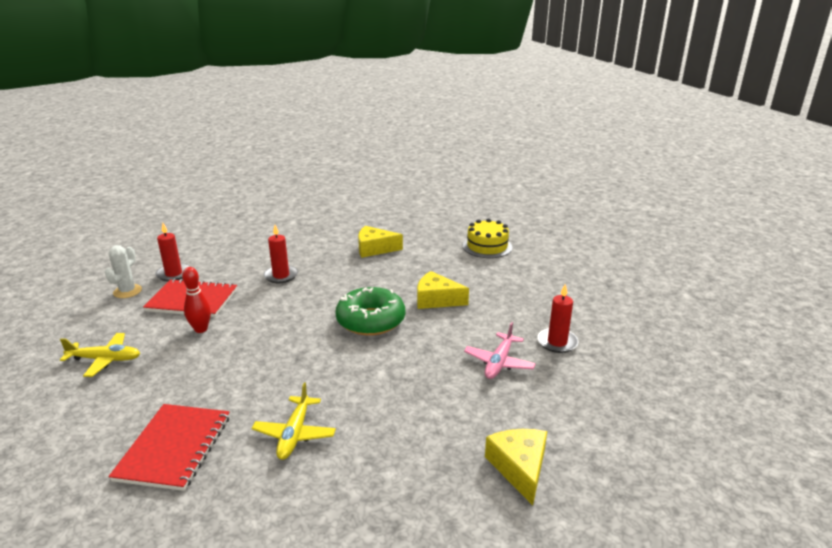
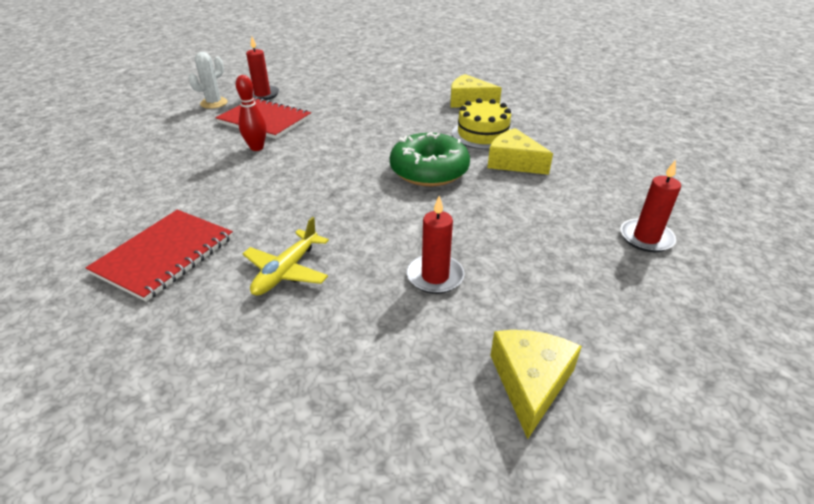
camera: 20 degrees right, 10 degrees up
(105, 360) = (158, 159): yellow plane -> none
(281, 276) = (360, 112): red candle -> red candle (435, 276)
(487, 246) = (599, 117): yellow cake -> yellow cake (482, 134)
(499, 362) = (559, 246): pink plane -> none

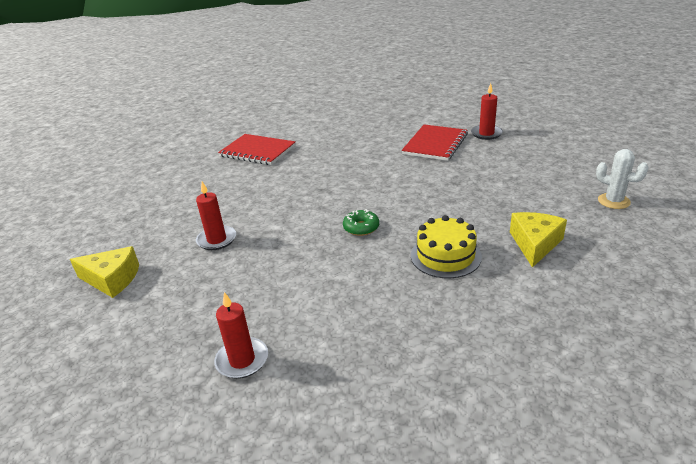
camera: 90 degrees right, 5 degrees down
(214, 103) = (459, 120): white cactus -> white cactus (613, 201)
(257, 148) = (387, 150): red bowling pin -> none
(286, 271) = (235, 187): yellow plane -> none
(429, 170) = (361, 228): green donut -> green donut, size x0.50
(513, 162) = (385, 277): yellow cheese -> none

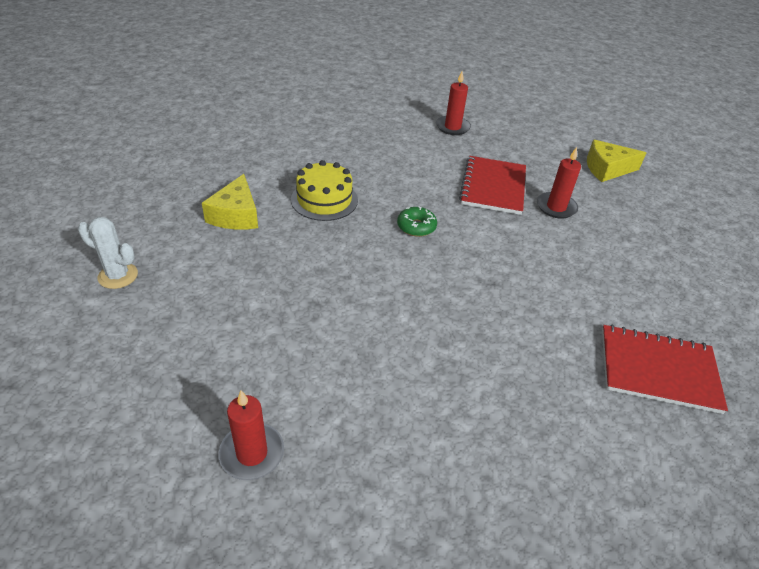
camera: 160 degrees right, 10 degrees up
(435, 144) = (352, 407): red notebook -> red notebook (493, 187)

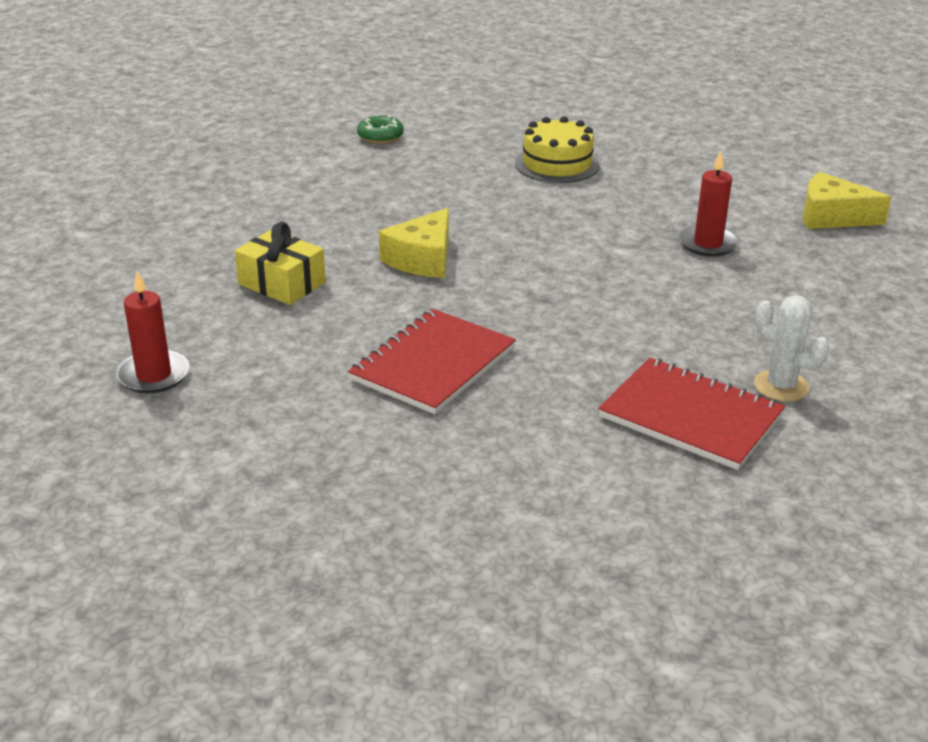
camera: 25 degrees right, 10 degrees down
(118, 276) = (119, 218): white cactus -> white cactus (781, 386)
(235, 215) = (281, 188): yellow cheese -> yellow cheese (422, 259)
(297, 316) = (282, 283): none -> yellow gift
(324, 200) = (397, 190): yellow cake -> yellow cake (557, 164)
(416, 227) = (492, 232): green donut -> green donut (380, 137)
(452, 127) = (636, 142): red candle -> none
(493, 187) = (635, 210): red notebook -> red notebook (433, 364)

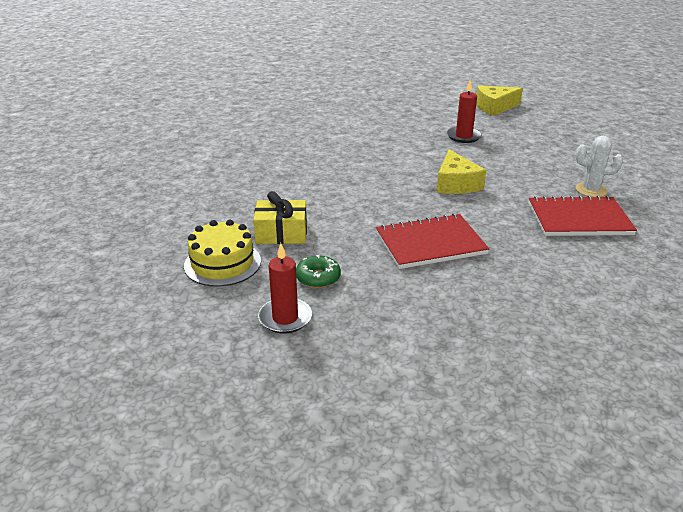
camera: 35 degrees left, 0 degrees up
(380, 137) = (215, 133): green donut -> green donut (318, 278)
(422, 259) = (340, 191): yellow cheese -> yellow cheese (456, 184)
(433, 364) = (430, 243): red notebook -> red notebook turned 75 degrees clockwise
(557, 164) = (335, 120): yellow cake -> yellow cake (222, 263)

